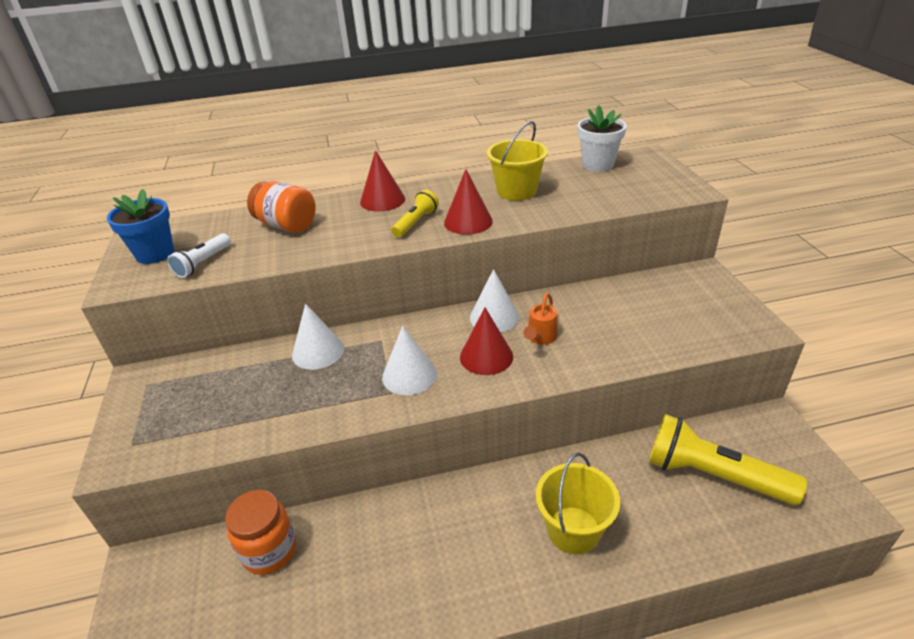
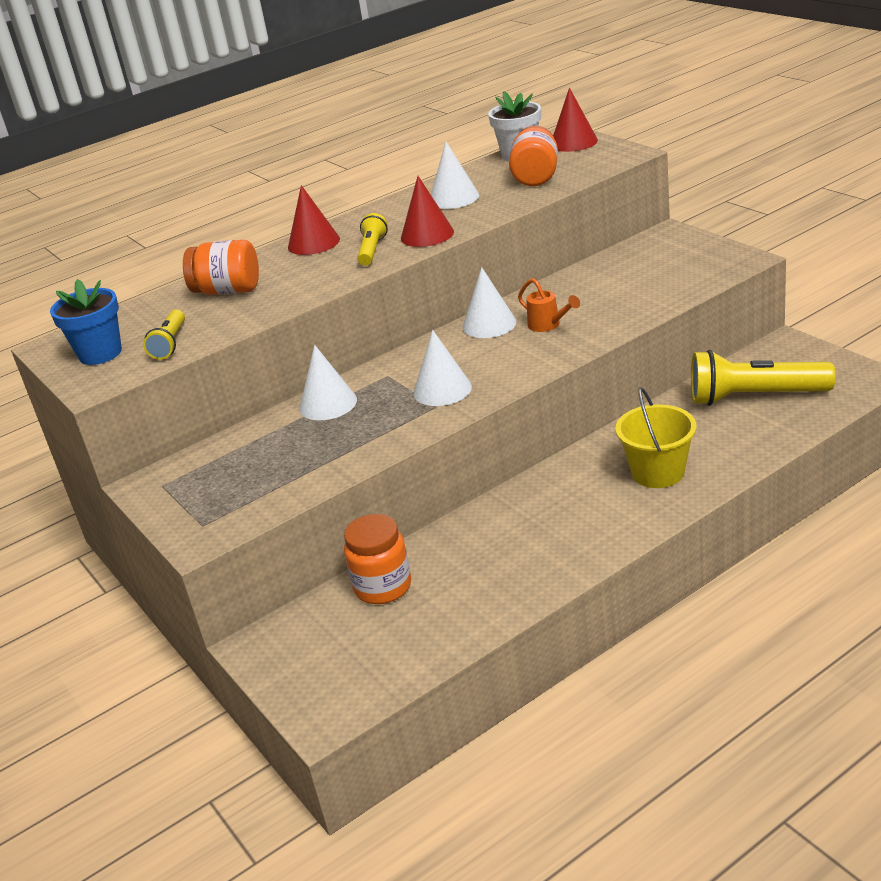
camera: 20 degrees left, 5 degrees down
(203, 263) = (170, 344): white flashlight -> yellow flashlight
(486, 356) = (506, 354): red cone -> red cone (573, 142)
(516, 191) = (454, 198): yellow bucket -> white cone
(540, 338) = (548, 325): orange watering can -> orange watering can turned 45 degrees counterclockwise
(596, 191) = (536, 177): none -> orange jar

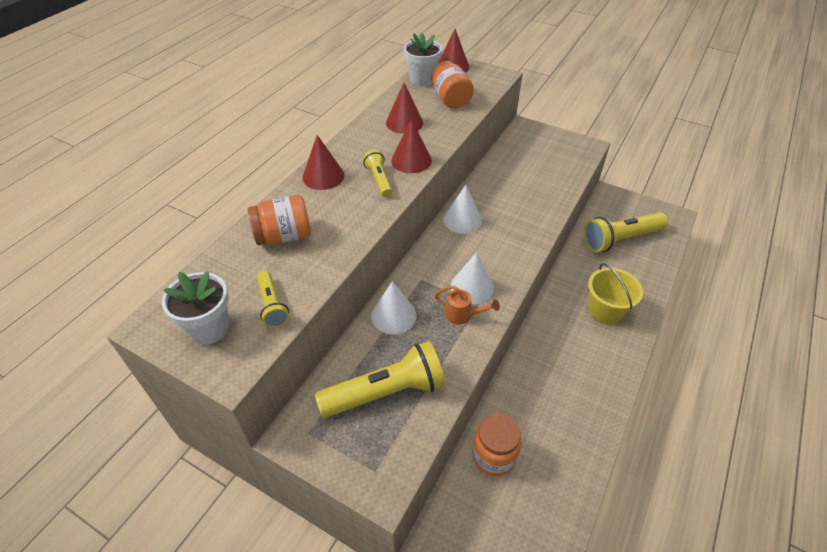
camera: 30 degrees left, 15 degrees up
(100, 353) = (209, 328): blue flower pot -> white flower pot
(265, 467) = (386, 392): none -> yellow flashlight
(454, 198) = (404, 122): white cone -> red cone
(548, 325) = (504, 216): orange watering can -> orange watering can (462, 315)

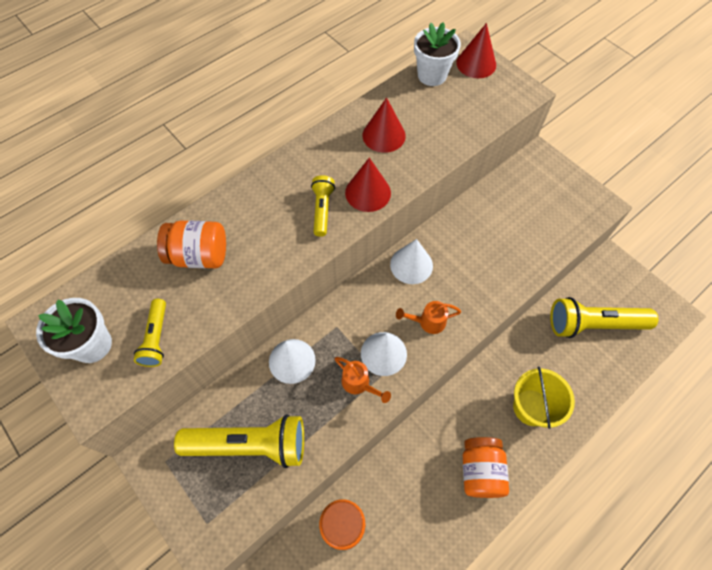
camera: 20 degrees right, 15 degrees up
(323, 176) = (268, 187): red cone -> none
(450, 99) = (451, 114): orange jar -> orange jar (480, 471)
(497, 255) = (428, 322): none -> orange watering can

